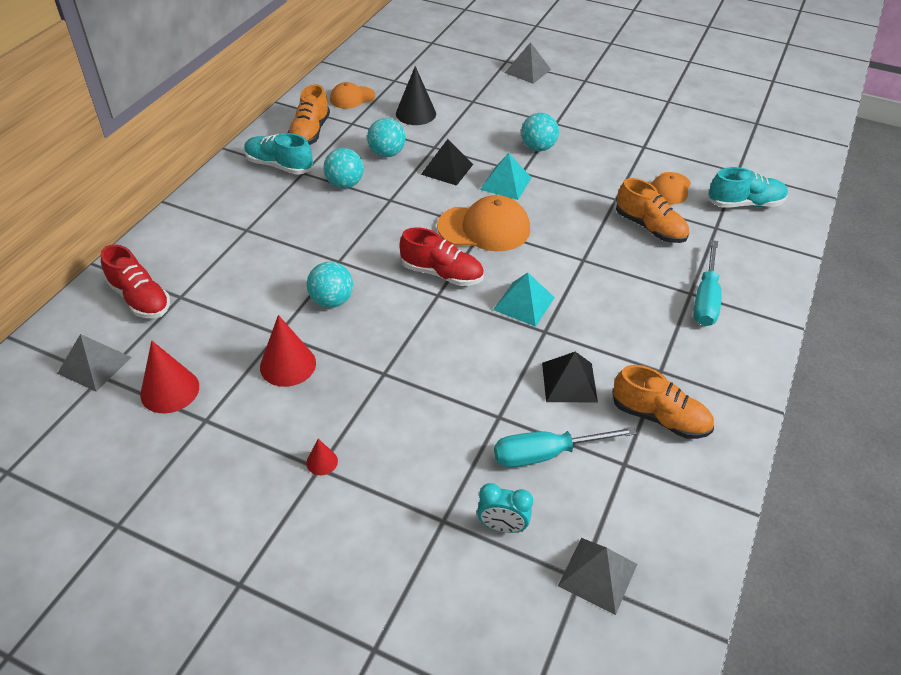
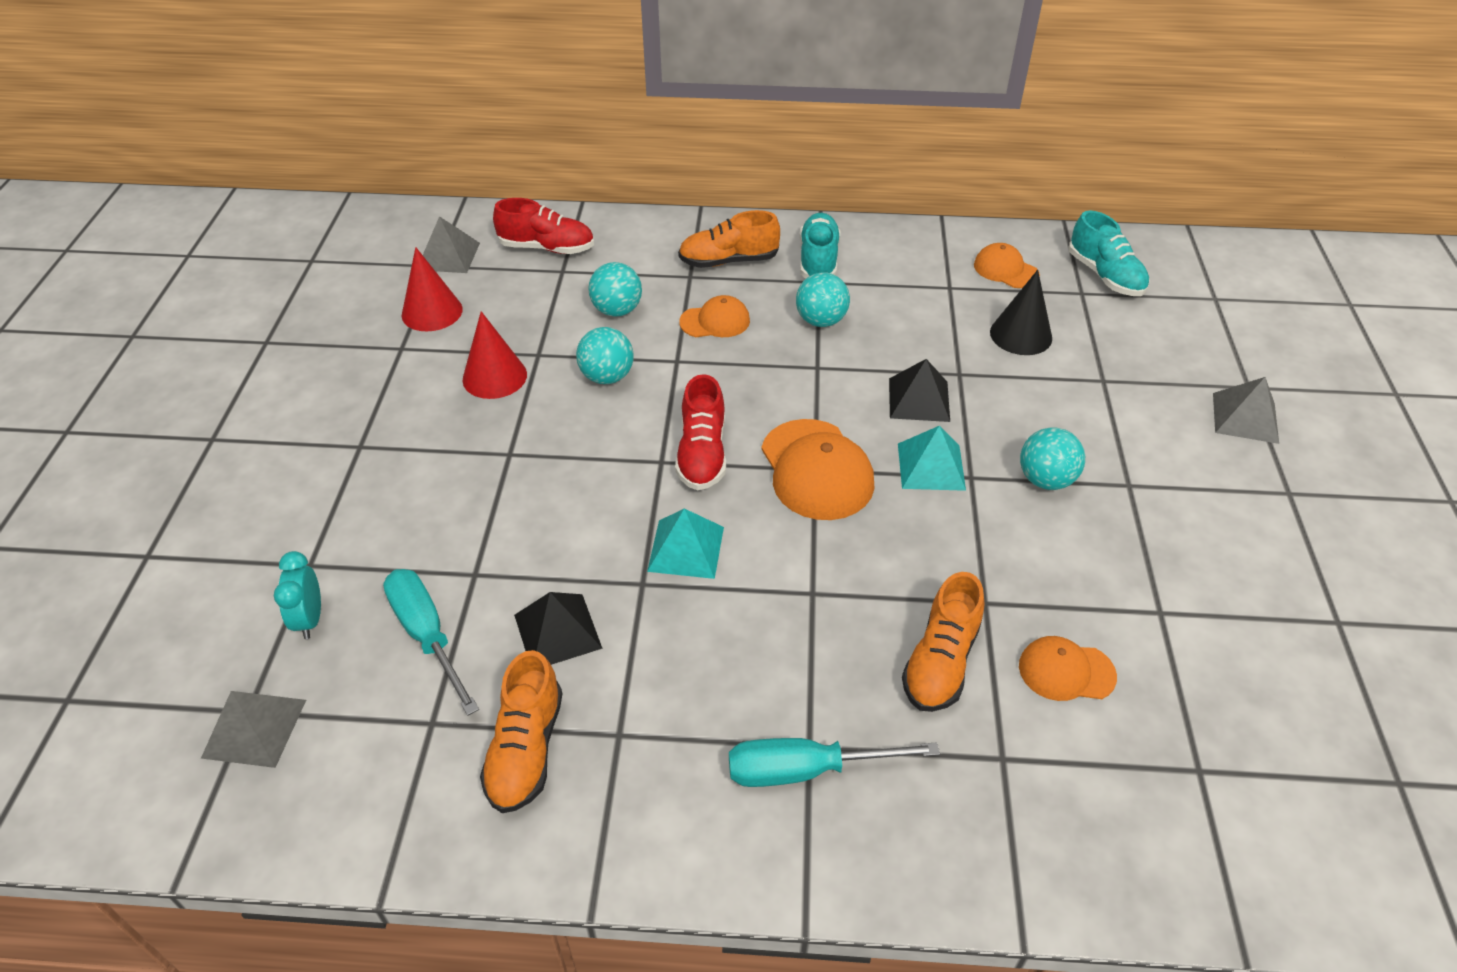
camera: 70 degrees right, 0 degrees up
(140, 299) = (547, 248): red shoe -> red shoe turned 105 degrees counterclockwise
(309, 231) = (715, 321): none -> orange cap
(310, 133) = (901, 261): orange shoe -> orange shoe (728, 261)
(322, 462) = (368, 446): red cone -> none
(387, 153) = (910, 336): turquoise ball -> turquoise ball (617, 310)
(745, 204) = (1105, 796): turquoise shoe -> turquoise shoe (1105, 276)

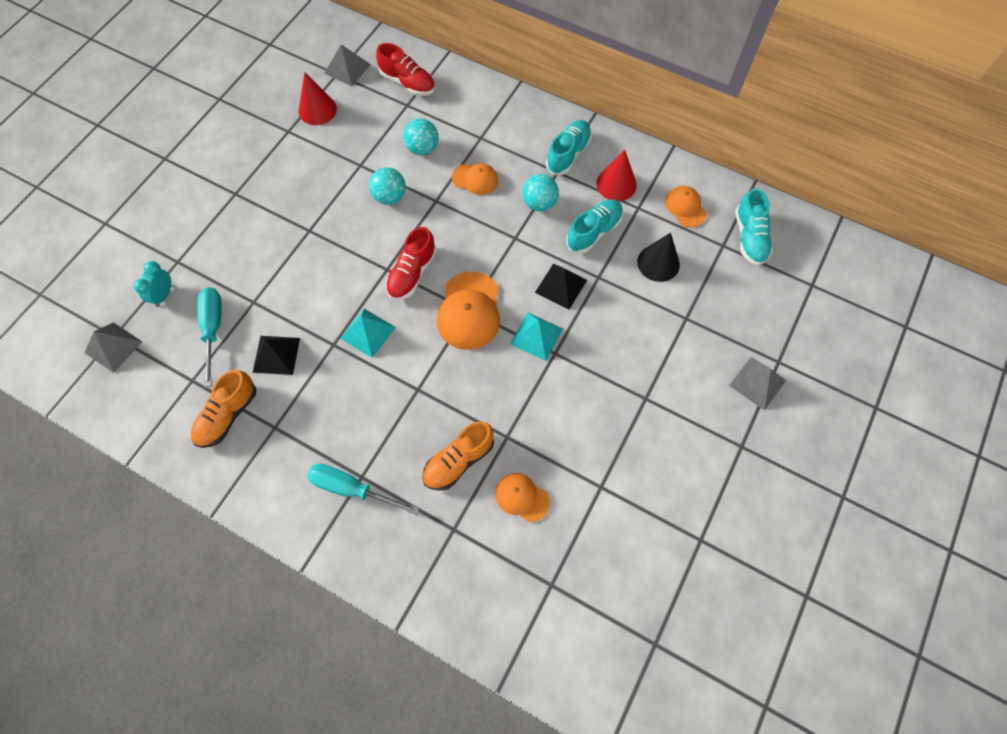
camera: 25 degrees right, 20 degrees up
(494, 377) = (328, 172): red cone -> red cone (616, 184)
(728, 261) = (511, 134): orange shoe -> none
(914, 328) = (594, 232): none -> turquoise shoe
(1045, 479) = (598, 373): turquoise ball -> none

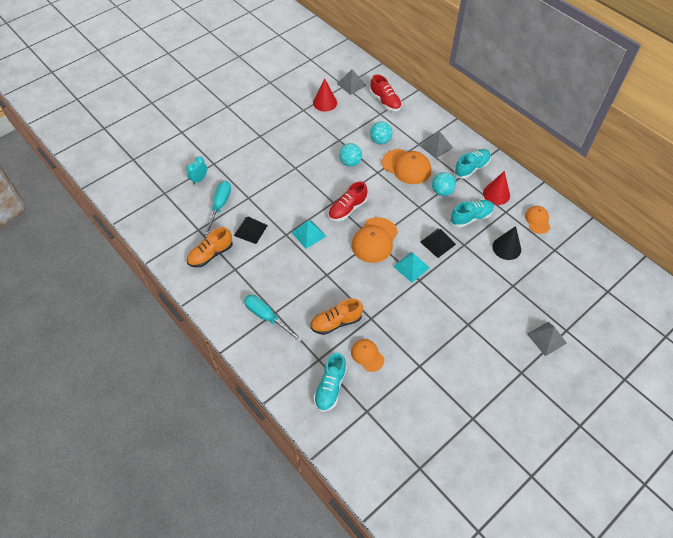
camera: 20 degrees right, 10 degrees down
(113, 347) = (161, 198): grey pyramid -> grey pyramid (437, 146)
(475, 179) = (406, 167): orange cap -> orange cap, size x1.69
(749, 238) = (574, 250): turquoise shoe -> turquoise shoe (330, 387)

